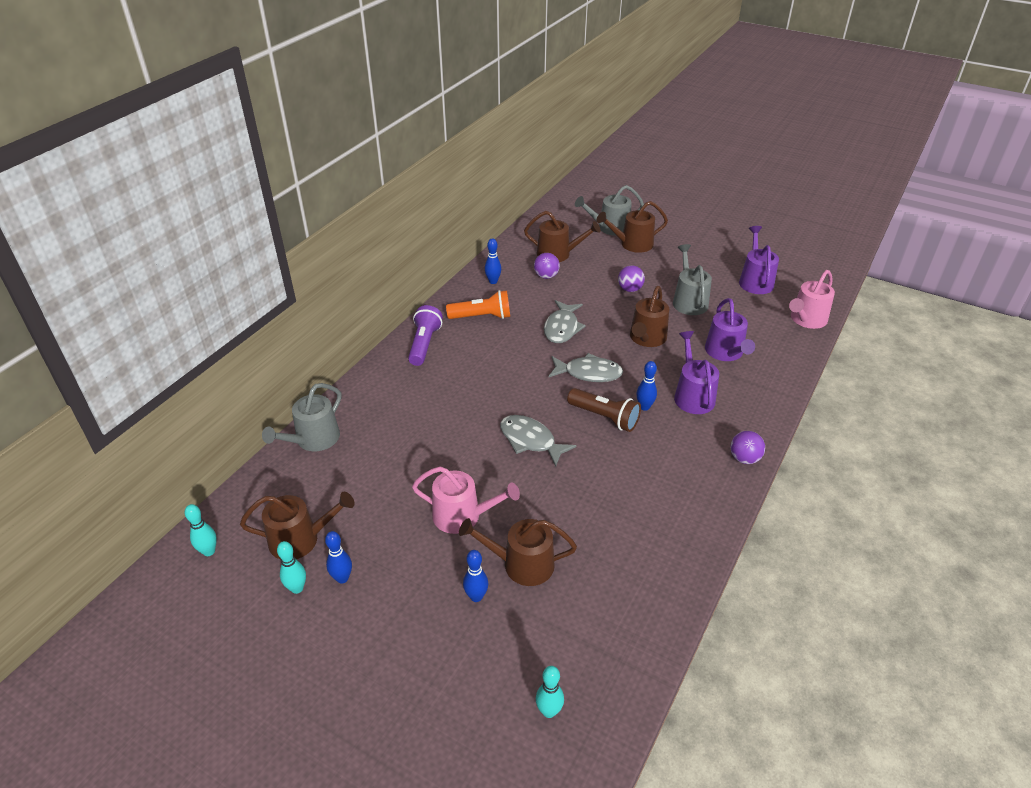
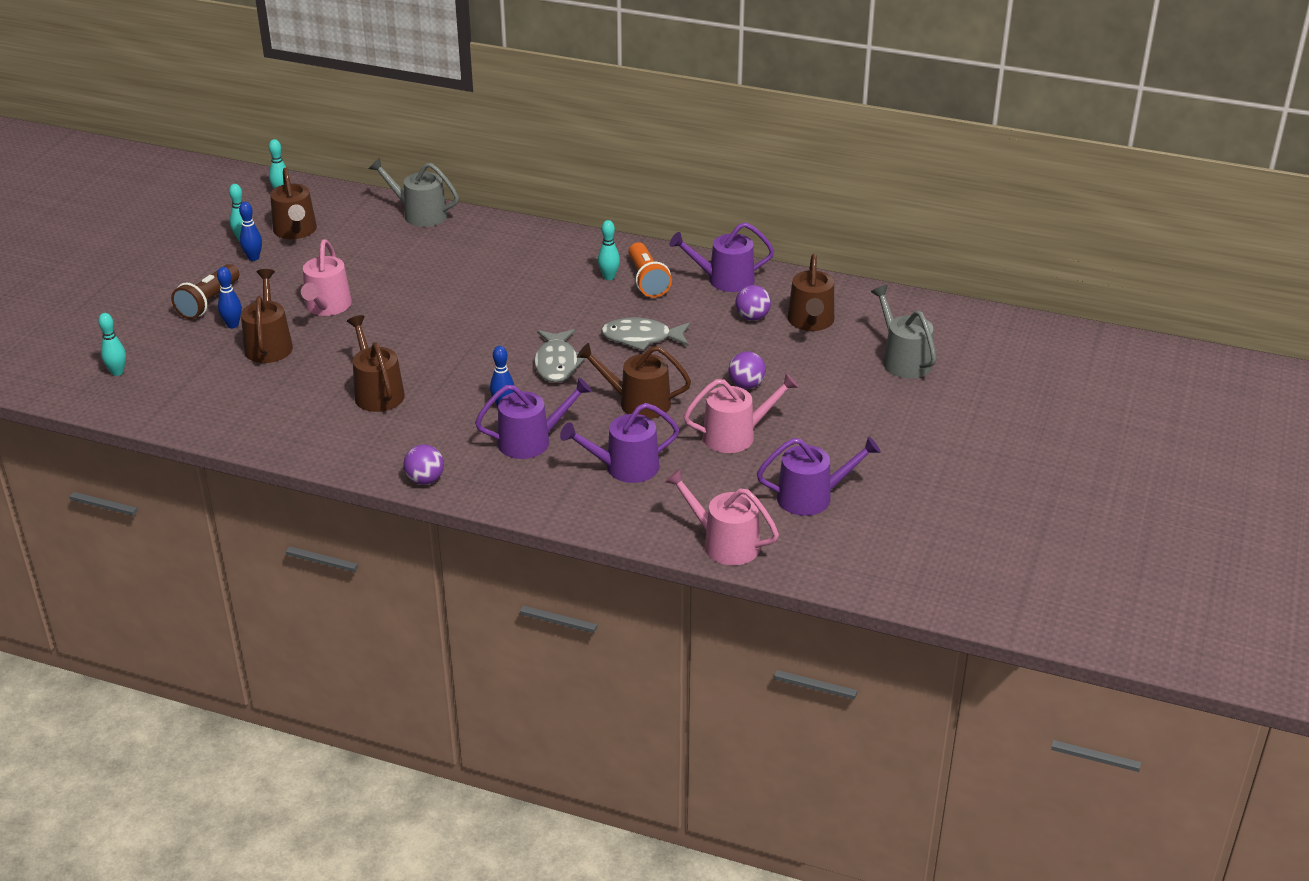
camera: 80 degrees right, 5 degrees down
(424, 344) = (583, 251): purple flashlight -> none
(470, 335) = (609, 277): none -> turquoise bowling pin
(493, 281) = (725, 280): blue bowling pin -> purple watering can
(530, 440) = (435, 334): grey fish -> none
(604, 417) = (480, 379): brown flashlight -> brown flashlight (208, 302)
(632, 244) = (866, 382): brown watering can -> brown watering can (377, 392)
(689, 301) = (735, 436): grey watering can -> pink watering can

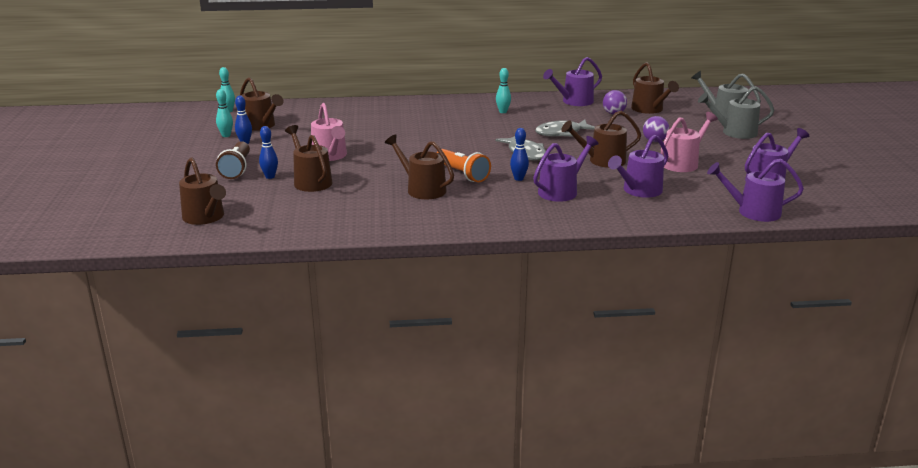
camera: 25 degrees left, 10 degrees down
(117, 372) = (205, 217): turquoise bowling pin -> brown watering can
(420, 214) = (340, 105): grey watering can -> grey watering can (735, 132)
(425, 480) = (517, 224): purple ball -> none
(647, 280) = (528, 109): orange flashlight -> orange flashlight (462, 174)
(725, 544) = (753, 212): pink watering can -> purple watering can

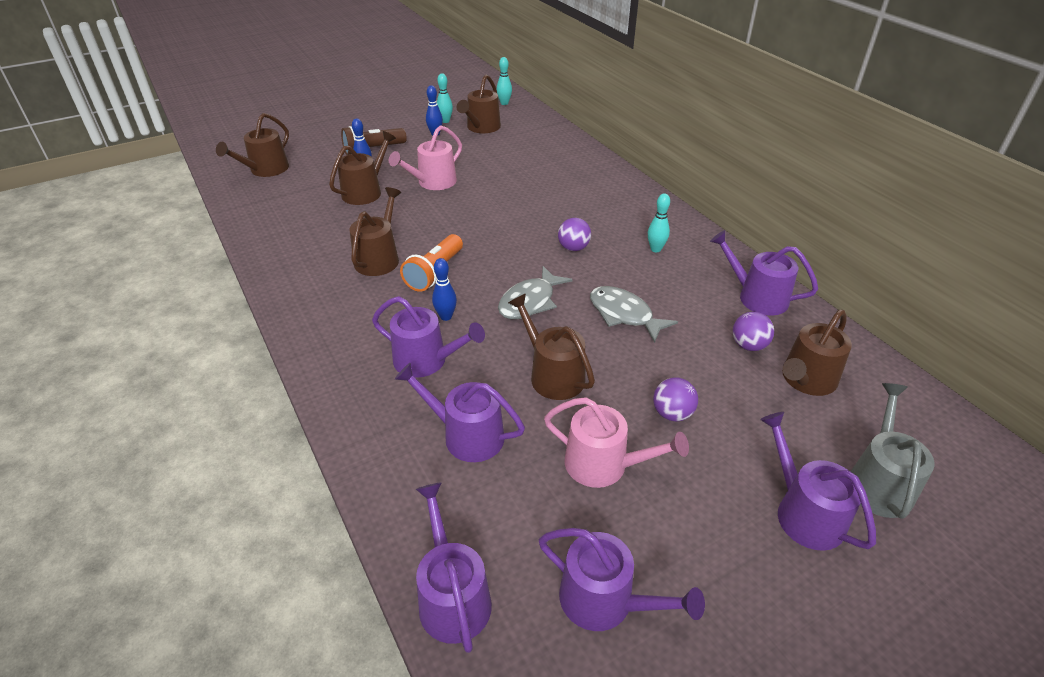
camera: 65 degrees right, 15 degrees up
(477, 131) = (573, 248): none -> purple ball
(735, 132) = (804, 513): grey watering can -> purple watering can

